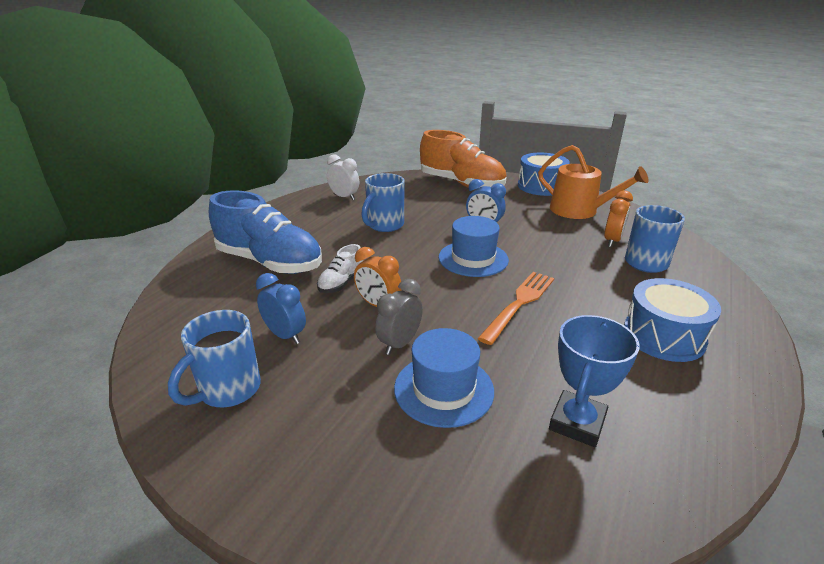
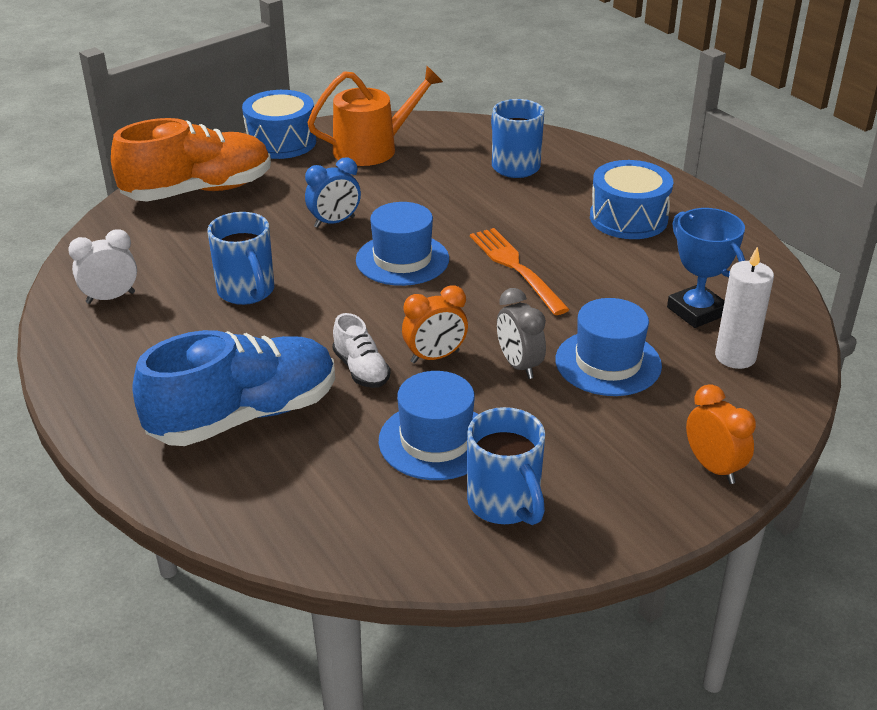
camera: 60 degrees left, 5 degrees up
(285, 335) = (436, 441): blue clock -> blue hat
(533, 476) = (735, 357): none -> white candle
(612, 241) = (457, 163): orange clock -> orange clock (713, 467)

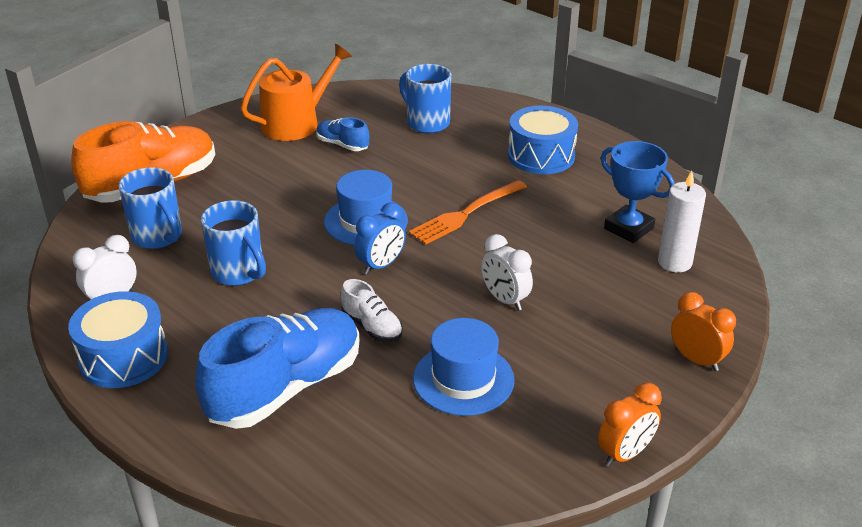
camera: 15 degrees left, 0 degrees up
(281, 142) = (210, 128): blue drum -> blue drum (124, 357)
(334, 222) = (291, 196): blue clock -> blue clock (381, 265)
(412, 177) = (342, 145): none -> blue shoe
(435, 357) = (431, 304): orange clock -> orange clock (625, 454)
(505, 504) = (544, 424): blue mug -> blue mug (158, 237)
(516, 268) = (466, 214): orange fork -> orange fork turned 90 degrees counterclockwise
(519, 365) = (505, 300): grey clock -> white clock
(608, 363) = (576, 285): blue hat -> none

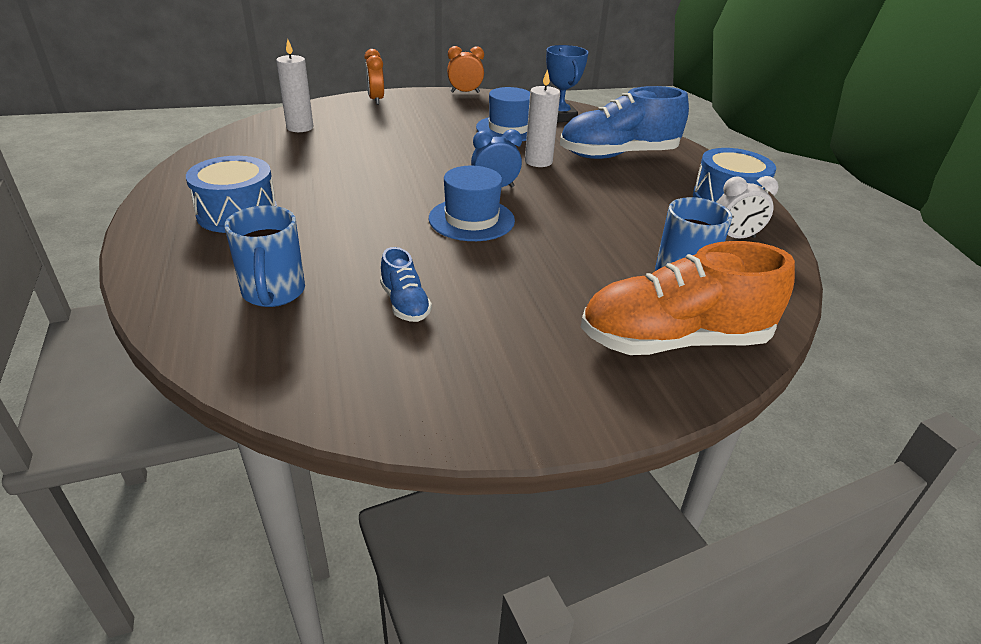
camera: 150 degrees left, 0 degrees up
(239, 273) = (614, 220): blue mug -> none
(296, 123) = (426, 364): orange watering can -> none
(372, 327) = (538, 161): white shoe -> white candle
(466, 214) = (382, 196): orange fork -> none
(505, 300) = (435, 146): white clock -> none
(628, 228) = (287, 149): blue trophy -> blue trophy (560, 117)

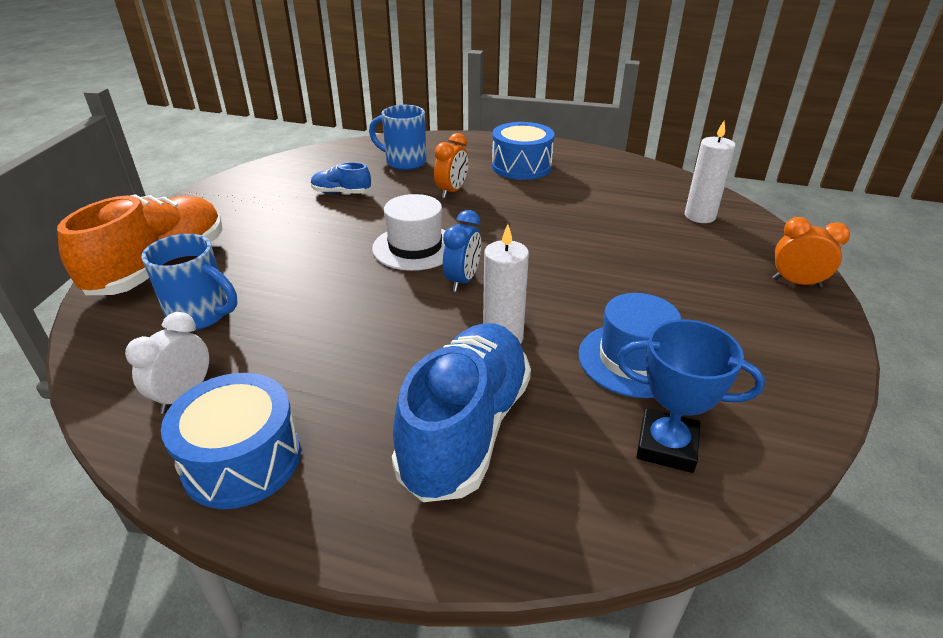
camera: 125 degrees right, 0 degrees up
(465, 92) = (835, 380): orange clock -> orange clock (452, 191)
(471, 219) = (415, 247): blue hat -> white hat

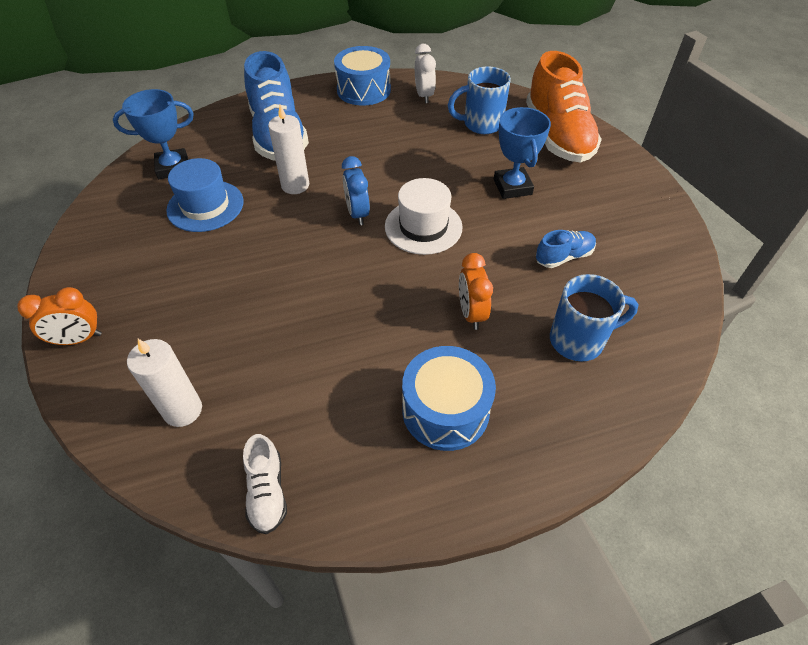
camera: 145 degrees right, 15 degrees up
(291, 244) = (512, 187): none -> blue trophy
(652, 174) = (267, 492): none -> white shoe

